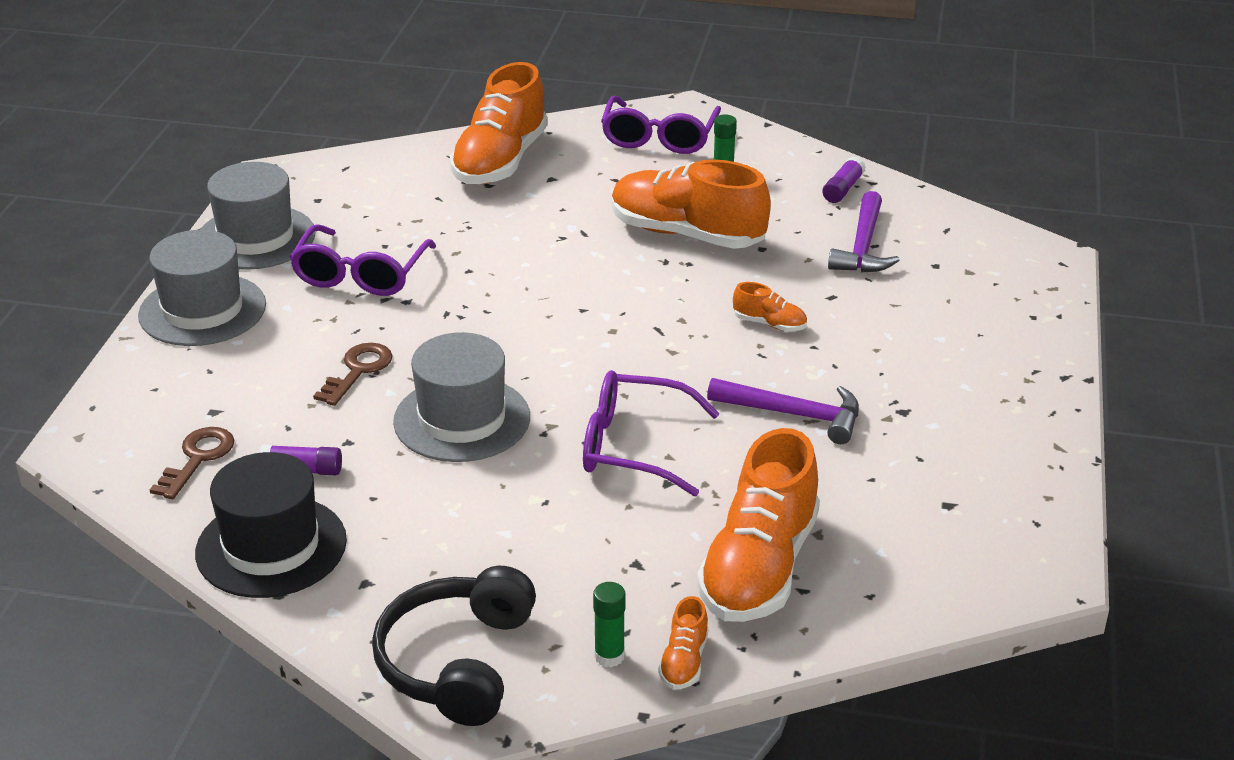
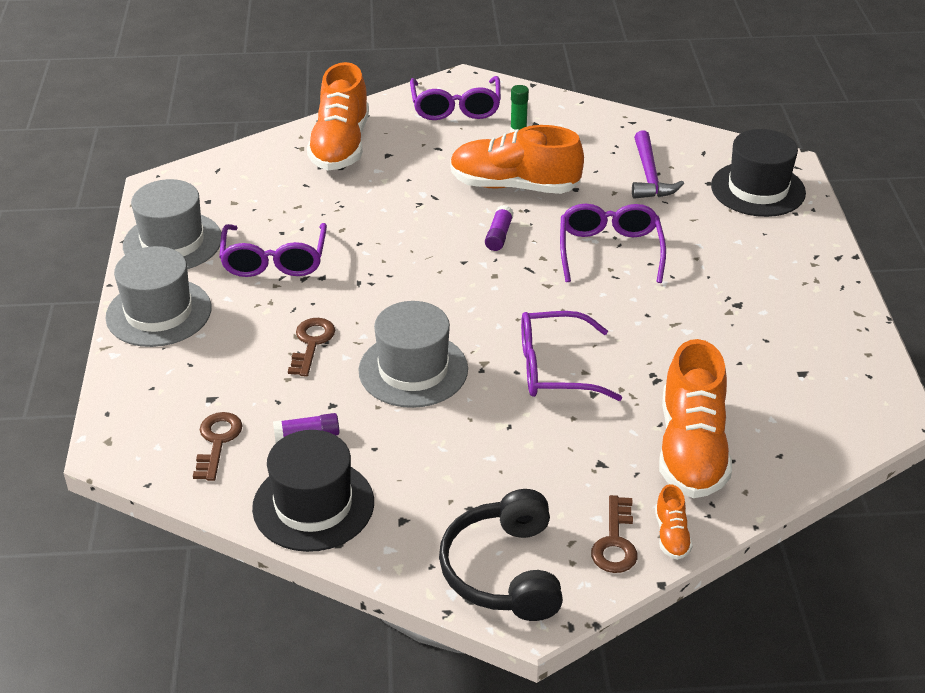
camera: 15 degrees left, 5 degrees up
(609, 656) = (615, 542): green glue stick -> brown key
(769, 324) = (609, 250): orange shoe -> purple glasses
(794, 414) = (661, 321): purple hammer -> none
(843, 189) = (613, 130): purple glue stick -> purple glue stick (499, 235)
(996, 282) = (758, 189): none -> black hat

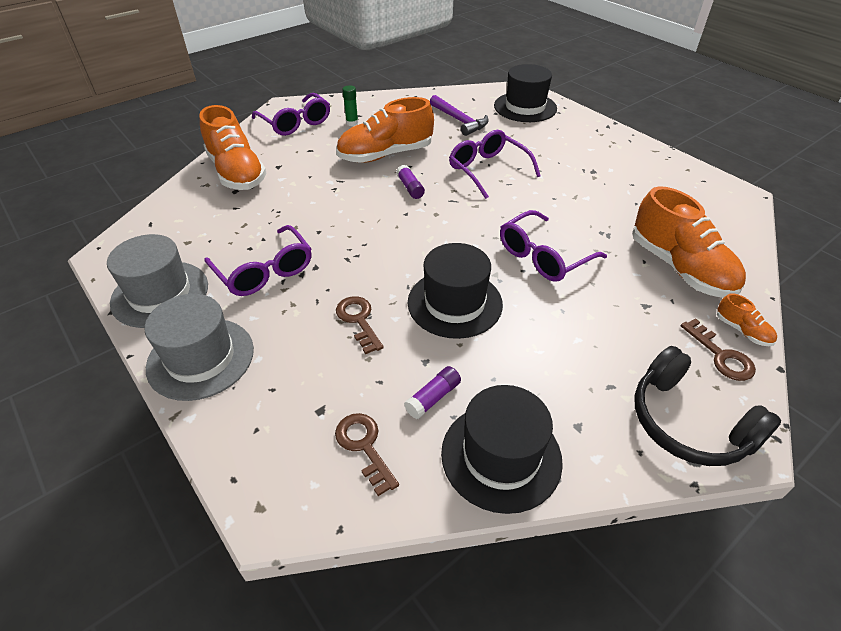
camera: 35 degrees left, 5 degrees up
(413, 370) = (454, 303): grey hat -> black hat

